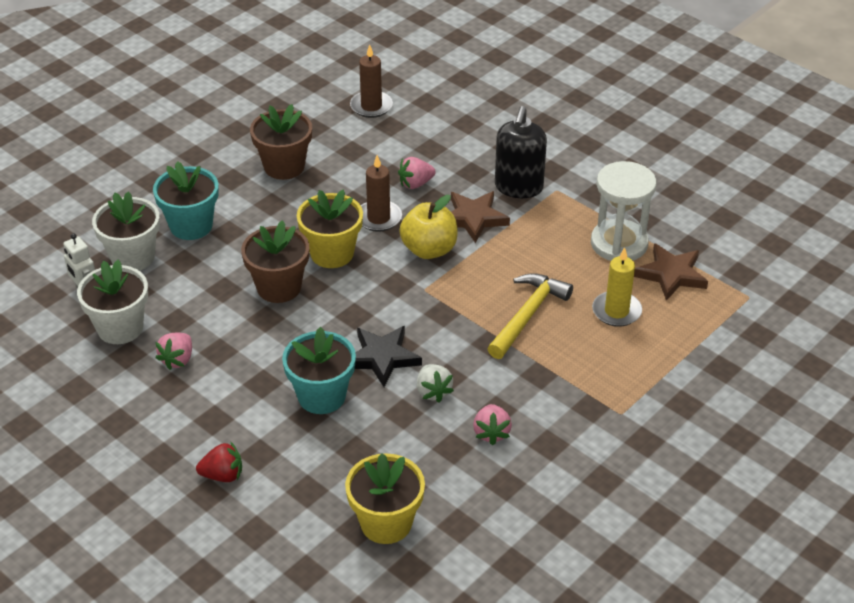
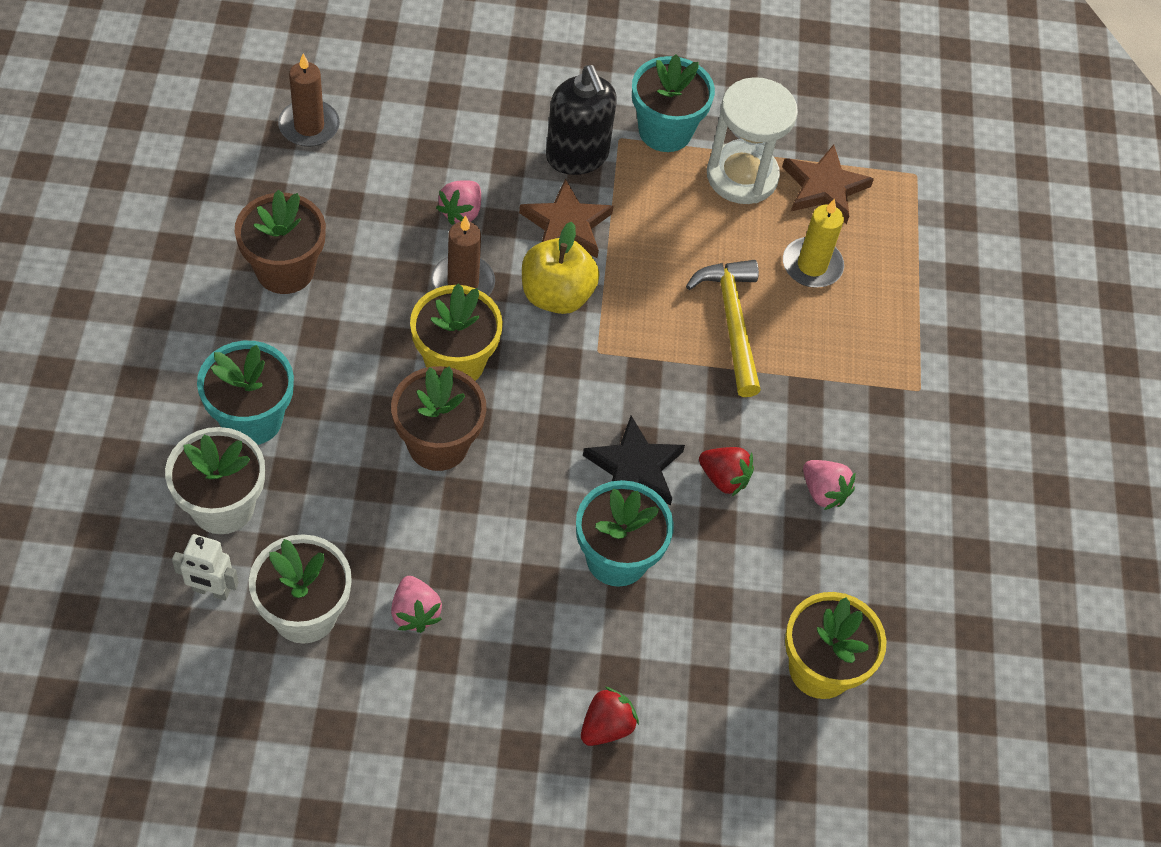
camera: 45 degrees left, 15 degrees up
(433, 392) = (724, 478): white strawberry -> red strawberry
(591, 199) = (665, 131): none -> turquoise flower pot

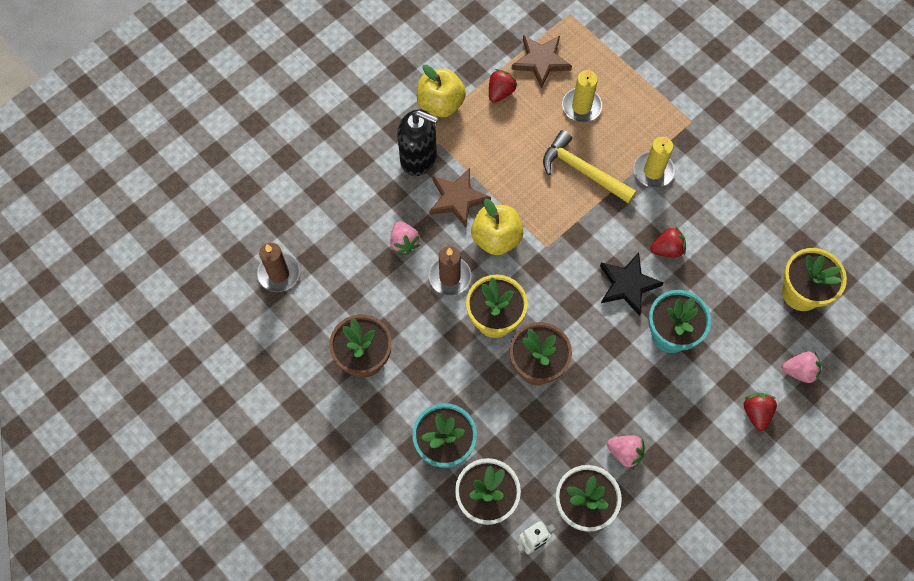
camera: 40 degrees left, 10 degrees up
(665, 131) = (440, 104): turquoise flower pot -> yellow apple
(742, 176) = (500, 92): white hourglass -> red strawberry
(810, 394) = (653, 171): none -> yellow candle
(823, 492) = (711, 211): pink strawberry -> pink strawberry (799, 371)

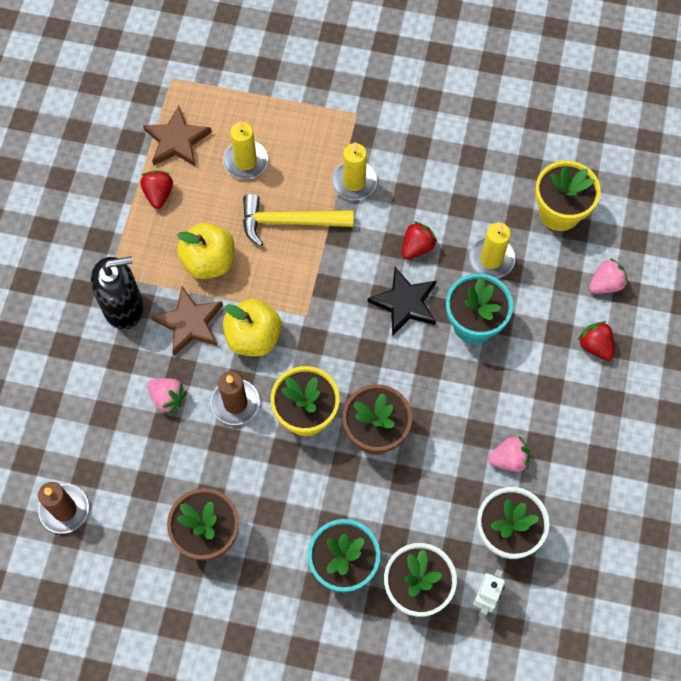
camera: 35 degrees left, 0 degrees up
(440, 104) = (108, 241): yellow apple -> yellow apple (209, 261)
(720, 294) = (491, 259): none -> yellow candle

